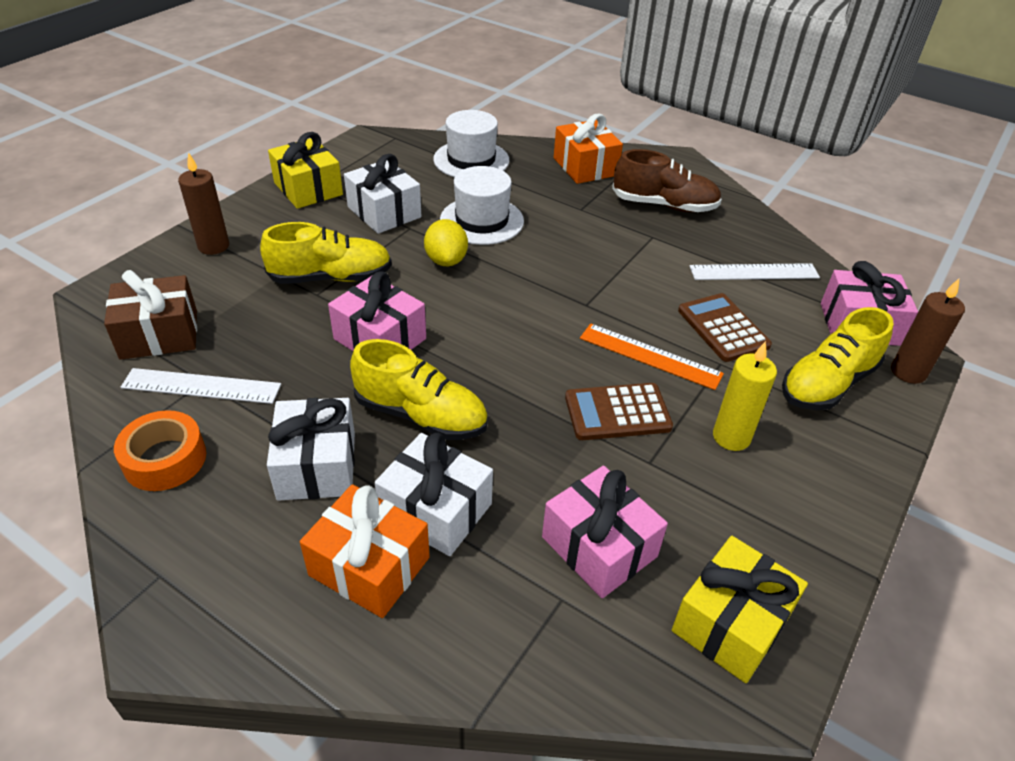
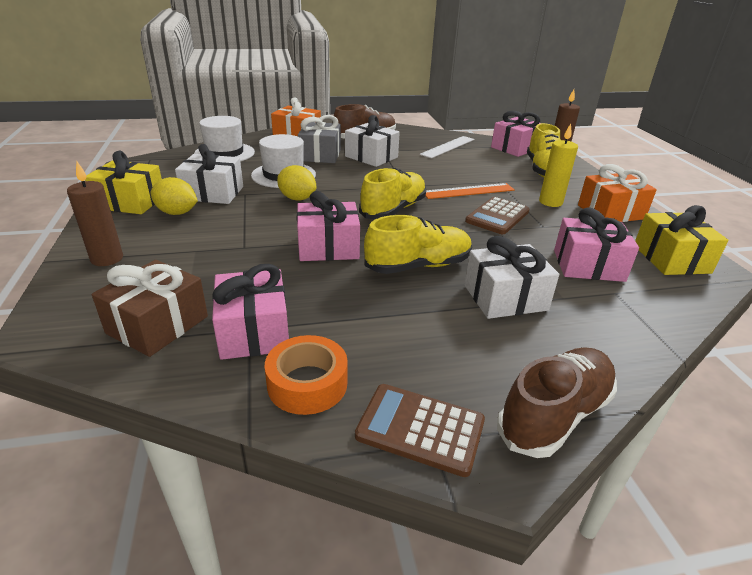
camera: 45 degrees left, 10 degrees down
(201, 386) = (253, 331): white ruler -> pink gift
(267, 642) = (554, 415): none -> brown shoe
(317, 465) = (410, 320): white gift -> white gift (371, 157)
(324, 222) = (177, 213): none -> yellow lemon
(331, 277) = (238, 235): yellow shoe -> yellow shoe (393, 210)
(369, 566) = (526, 341): orange gift -> orange gift (610, 212)
(565, 209) = (320, 155): none -> grey gift
(723, 328) = (475, 169): brown calculator -> brown calculator (420, 429)

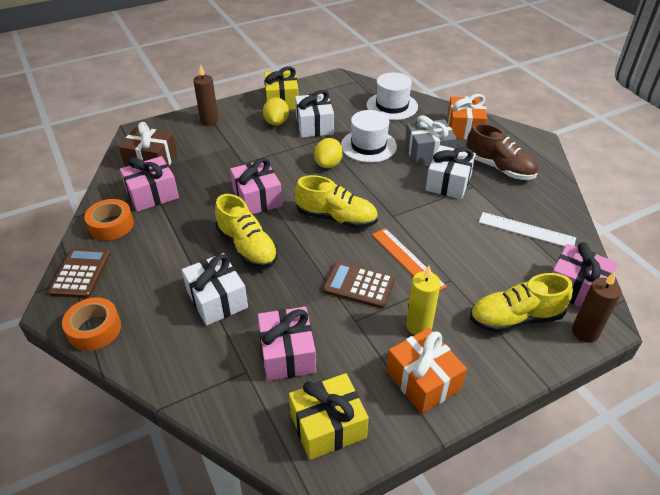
camera: 75 degrees right, 10 degrees up
(554, 415) = (94, 329): brown shoe -> orange tape

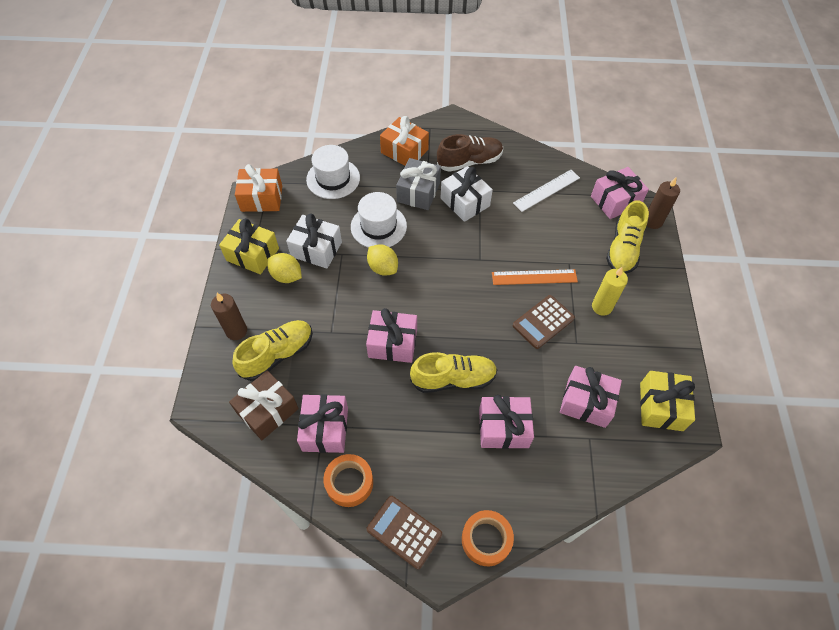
camera: 60 degrees left, 15 degrees up
(217, 299) = (503, 428): white gift -> pink gift
(336, 218) = (458, 298): yellow shoe -> yellow shoe (277, 355)
(423, 380) = (649, 331): orange gift -> orange gift (262, 198)

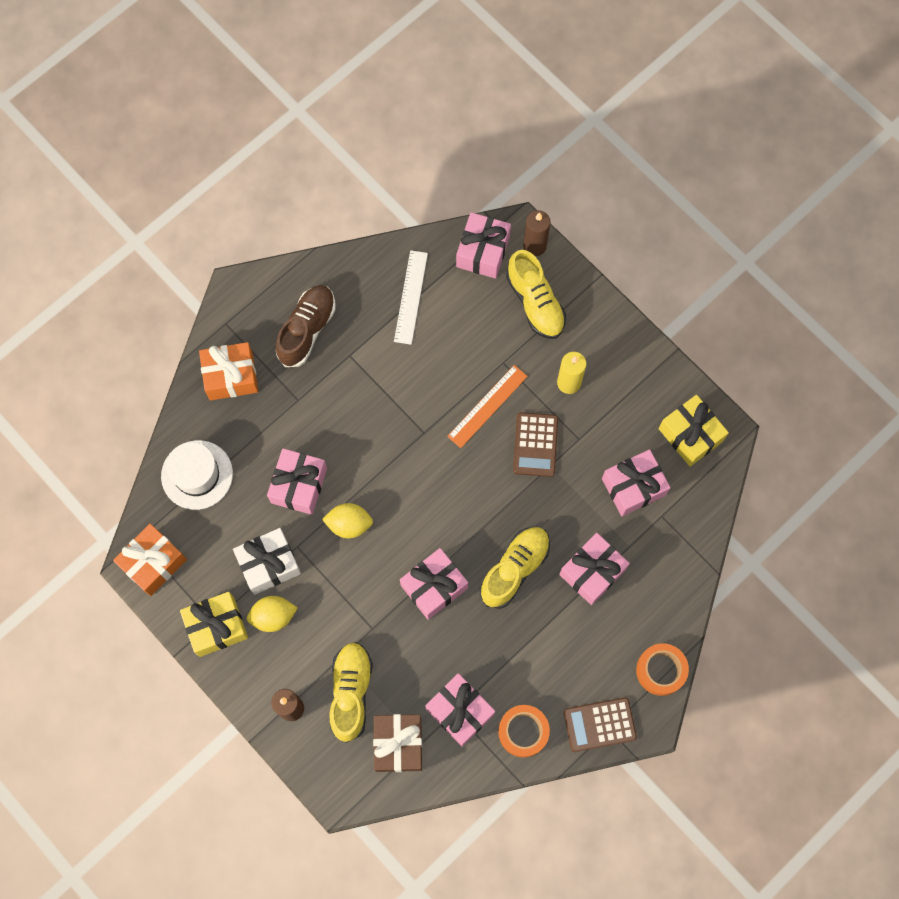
camera: 45 degrees left, 15 degrees up
(378, 226) = (299, 485): white hat -> pink gift
(418, 192) = (295, 412): grey gift -> none
(465, 202) = (349, 382): white gift -> none

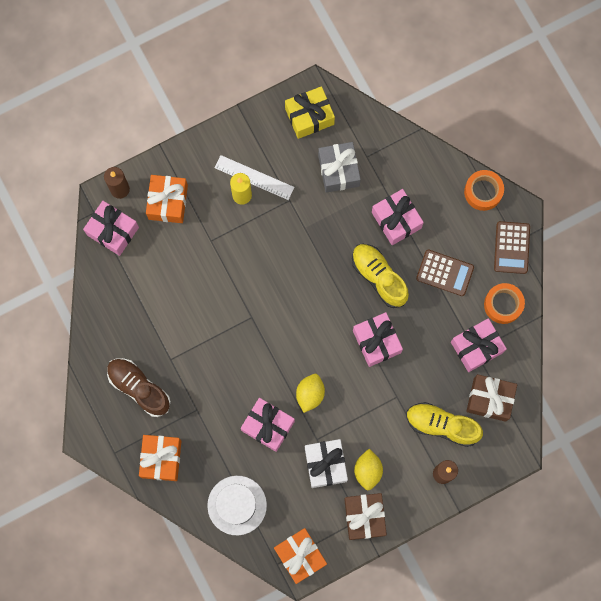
camera: 75 degrees left, 5 degrees up
(216, 626) = (364, 517): yellow gift -> brown gift
(411, 297) = (135, 298): white ruler -> white ruler (254, 177)
(487, 406) = (243, 262): orange ruler -> none
(535, 302) = (168, 202): yellow shoe -> orange gift
(535, 445) = (285, 234): brown calculator -> brown calculator (445, 273)
(633, 487) = (338, 170): pink gift -> grey gift

